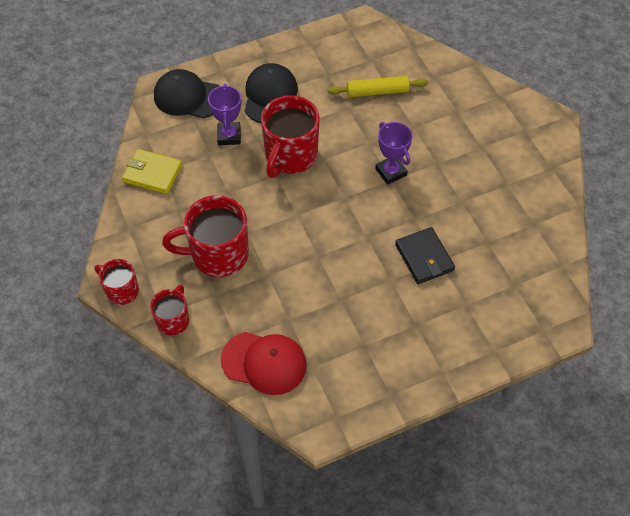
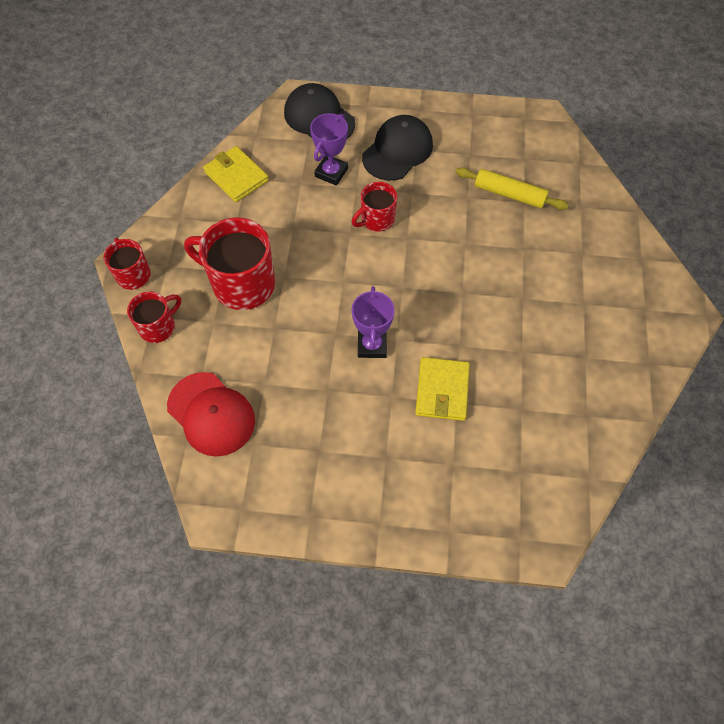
camera: 30 degrees right, 5 degrees up
(290, 156) = (376, 219): red mug -> red mug, size x0.56
(391, 172) = (467, 284): purple trophy -> purple trophy (372, 345)
(424, 257) = (442, 390): black wallet -> yellow wallet

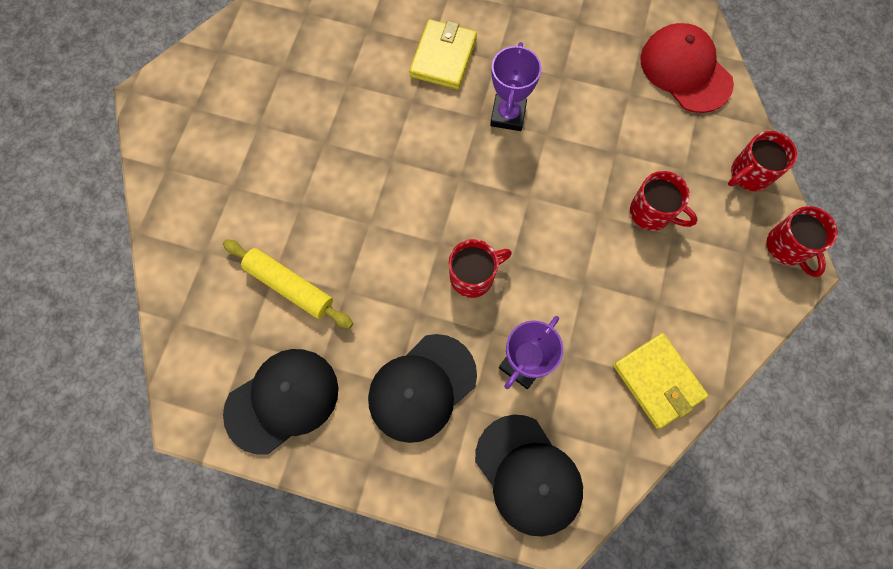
camera: 170 degrees left, 10 degrees up
(242, 284) = (652, 213): red mug -> red mug, size x0.56
(488, 132) = (282, 400): none -> black cap

